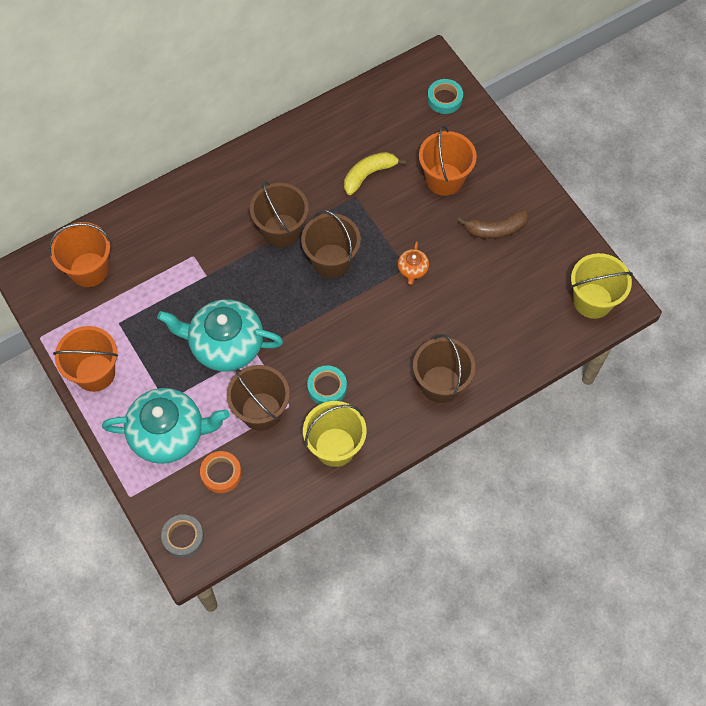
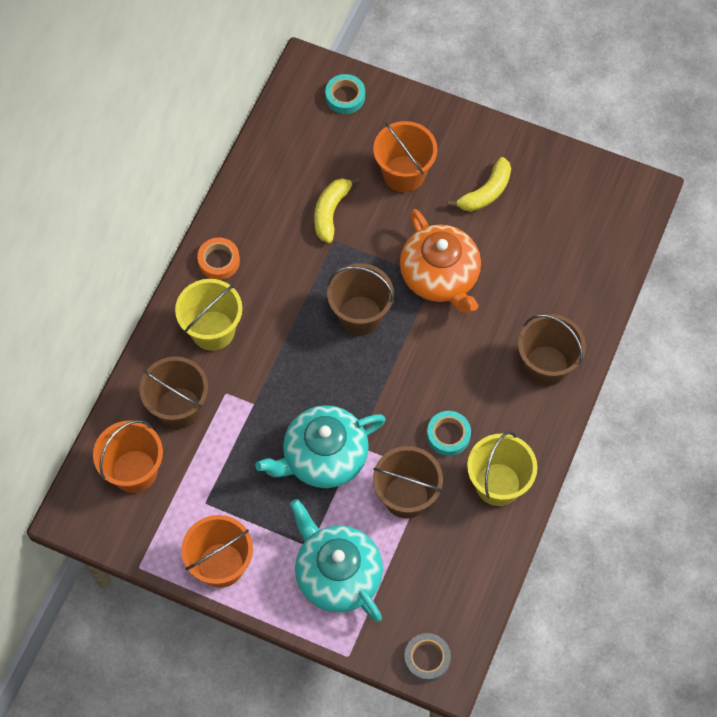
camera: 35 degrees left, 0 degrees up
(169, 433) = (337, 574): turquoise teapot -> turquoise teapot turned 90 degrees counterclockwise
(221, 473) = (415, 578): orange tape -> orange tape (219, 261)
(281, 230) = (291, 316): brown bucket -> brown bucket (179, 408)
(412, 269) = (440, 276): orange teapot -> orange teapot, size x2.31
(496, 229) = (486, 192): brown banana -> yellow banana
(592, 301) = (619, 205): yellow bucket -> yellow bucket (213, 330)

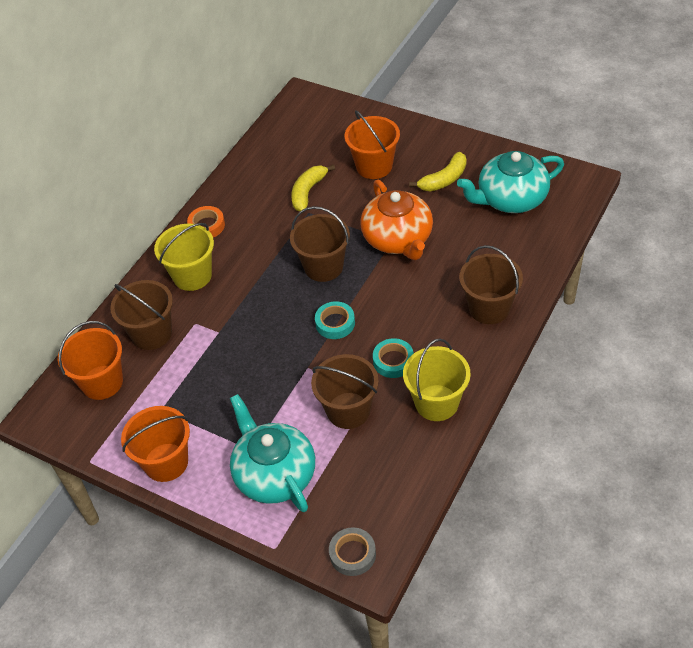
camera: 10 degrees right, 15 degrees down
(324, 457) = (275, 375): turquoise teapot -> turquoise teapot (511, 199)
(345, 97) = (331, 114): turquoise tape -> turquoise tape (335, 323)

